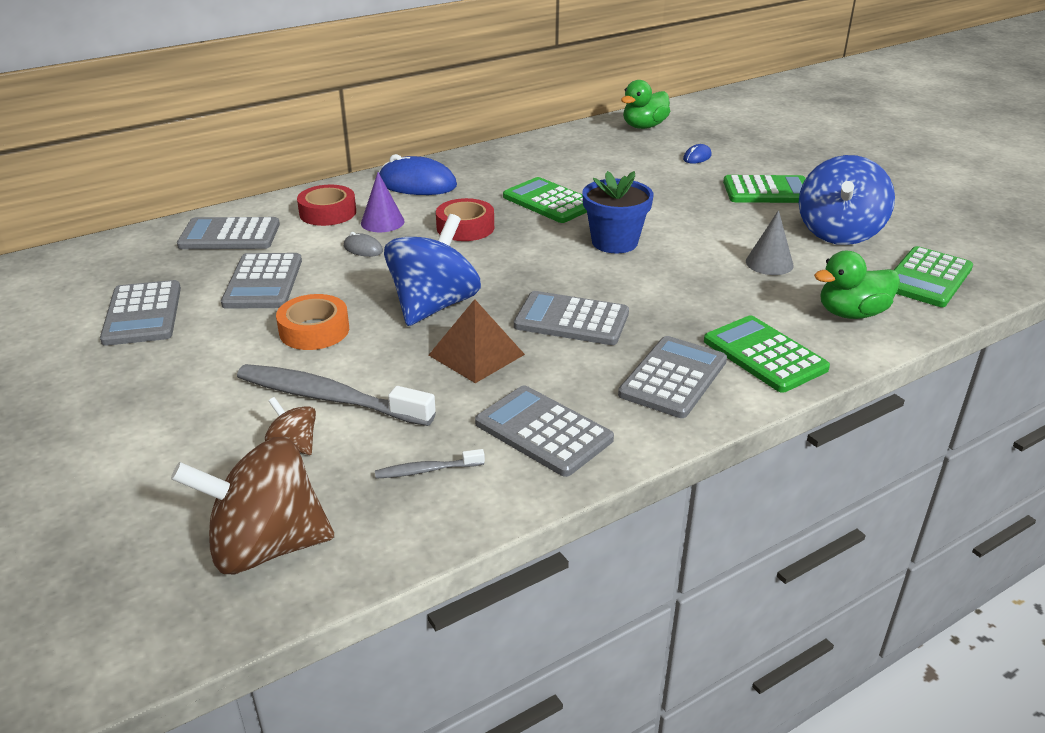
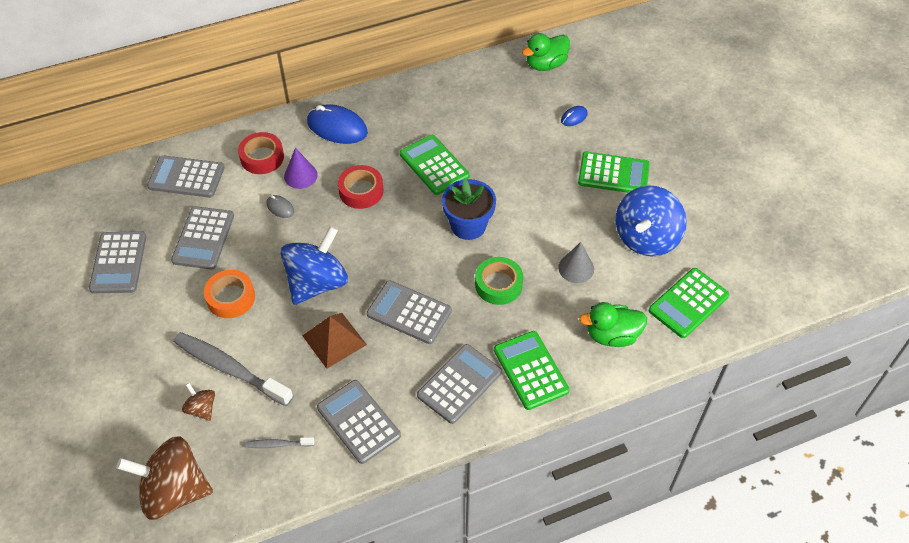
camera: 10 degrees right, 20 degrees up
(679, 285) = (498, 284): none -> green tape

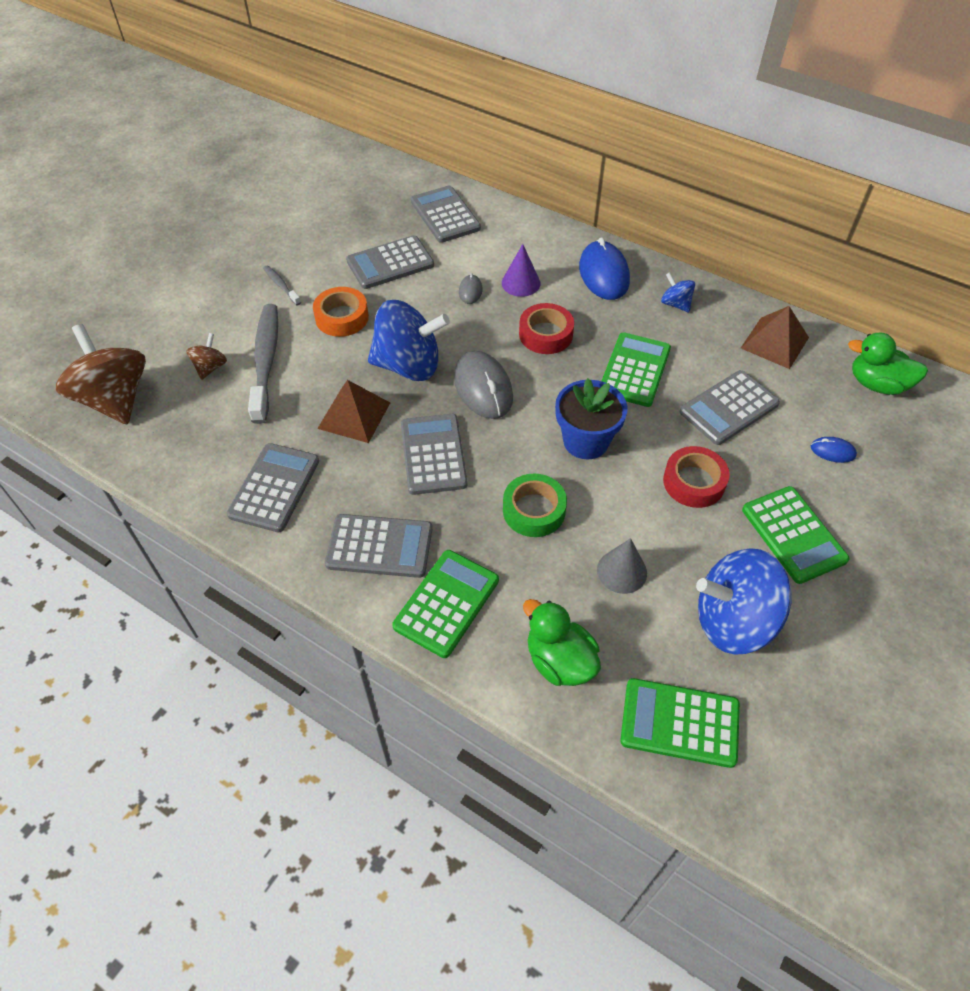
camera: 55 degrees right, 0 degrees up
(118, 263) = (319, 230): grey calculator -> grey calculator (728, 408)
(262, 157) = (515, 247): red tape -> red tape (694, 482)
(278, 444) = (208, 441): grey toothbrush -> grey toothbrush (281, 285)
(376, 253) = (483, 388): none -> grey mouse
(399, 109) = (675, 304): none -> blue spinning top
(474, 85) = (774, 342): none -> brown pyramid

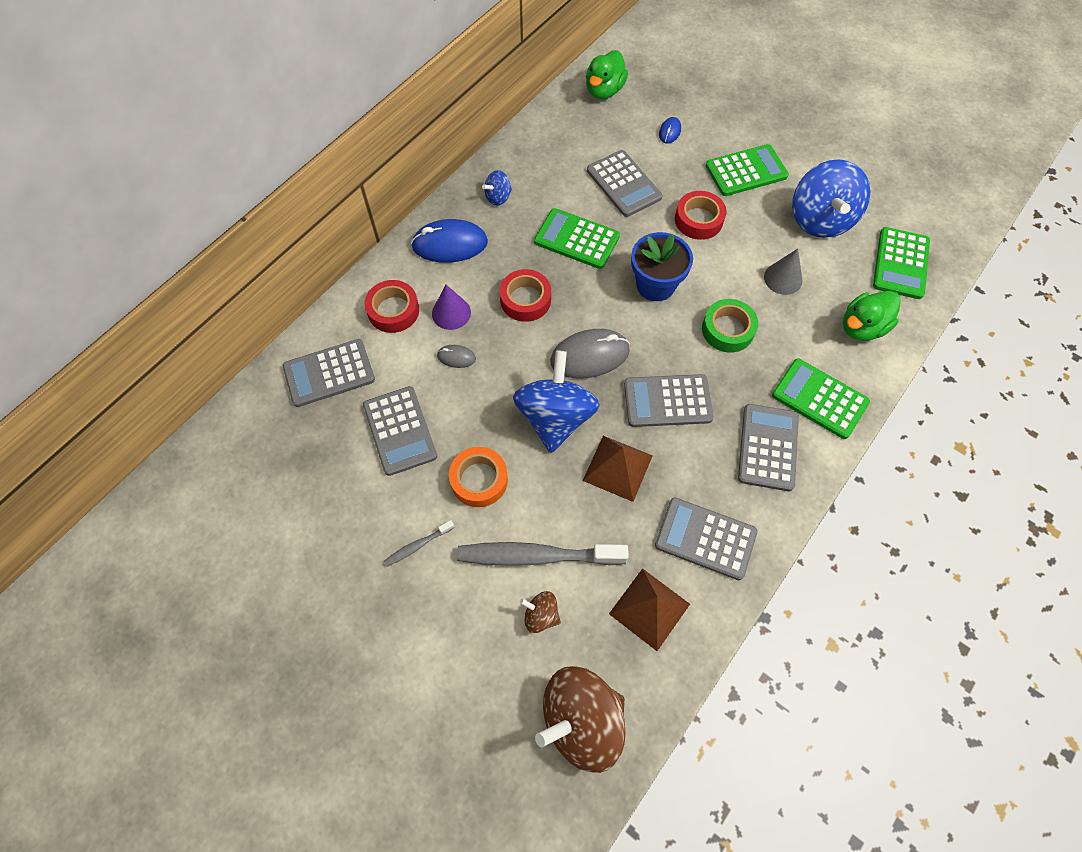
camera: 85 degrees left, 10 degrees up
(517, 245) = (393, 310): none -> red tape
(774, 342) = (553, 140): brown pyramid -> brown pyramid (649, 608)

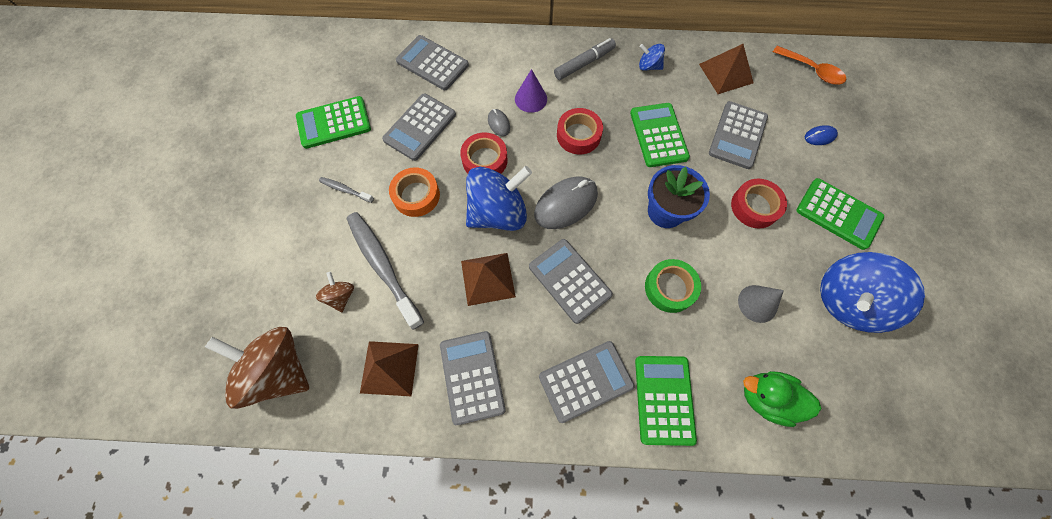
camera: 55 degrees right, 5 degrees up
(393, 310) = (505, 66): red tape -> red tape (484, 160)
(450, 244) = (584, 63): blue mouse -> grey marker
(555, 148) = (726, 73): none -> brown pyramid
(590, 356) = (566, 204): grey mouse -> grey mouse turned 75 degrees counterclockwise
(604, 90) = (812, 70): green duck -> orange spoon
(900, 263) = (866, 397): green calculator -> green calculator (334, 123)

